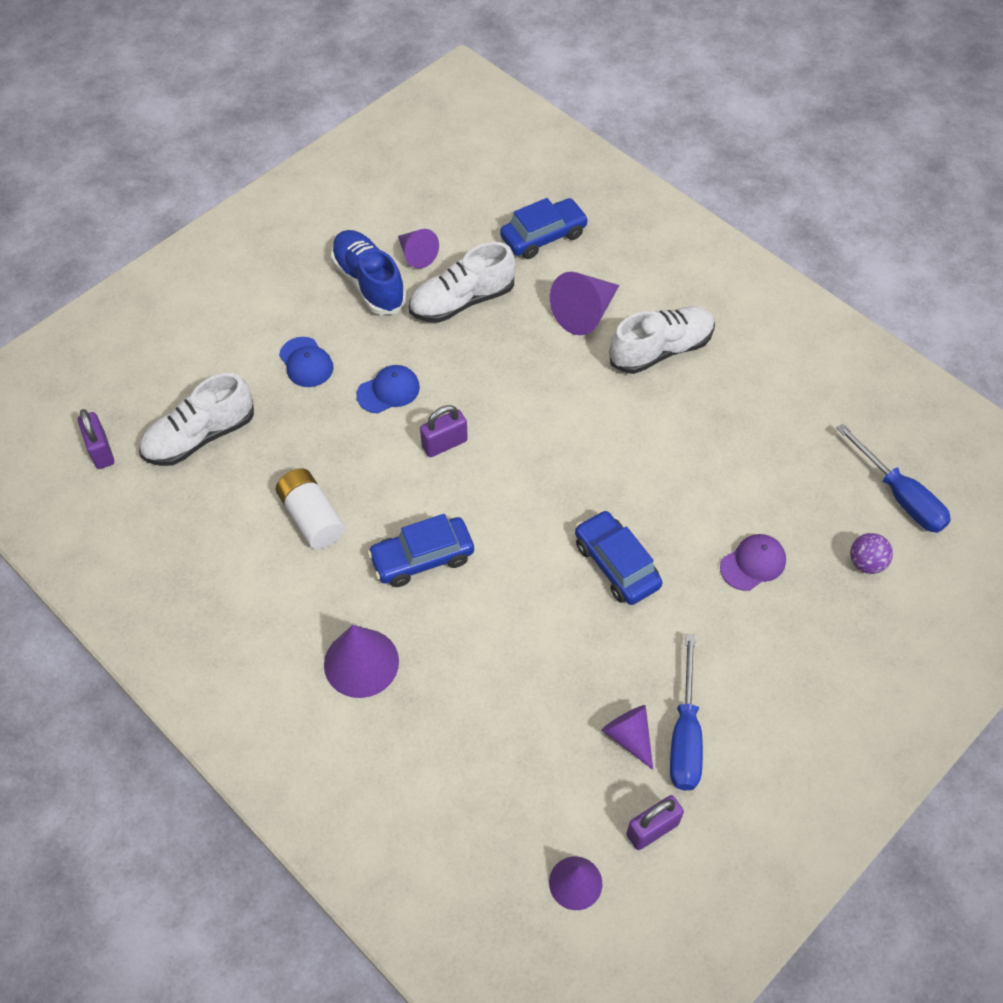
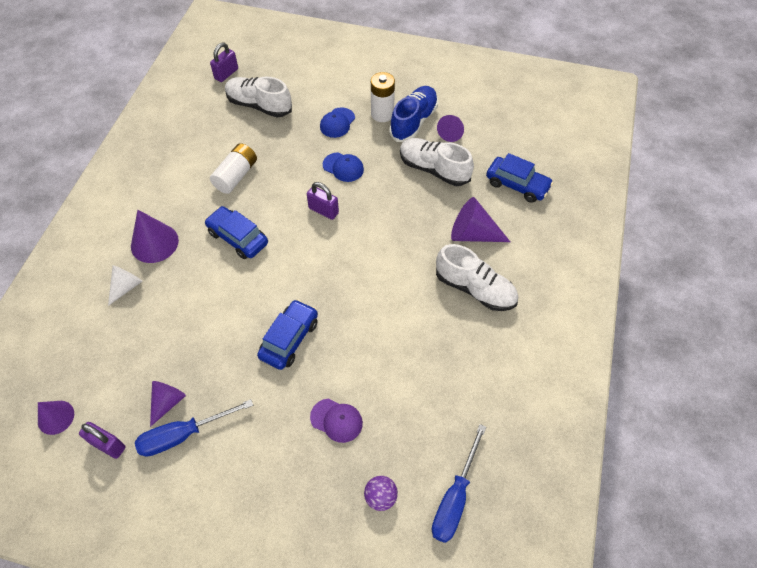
camera: 60 degrees right, 0 degrees up
(330, 308) = (382, 114): none -> white battery
(415, 724) = (126, 287): none -> white cone

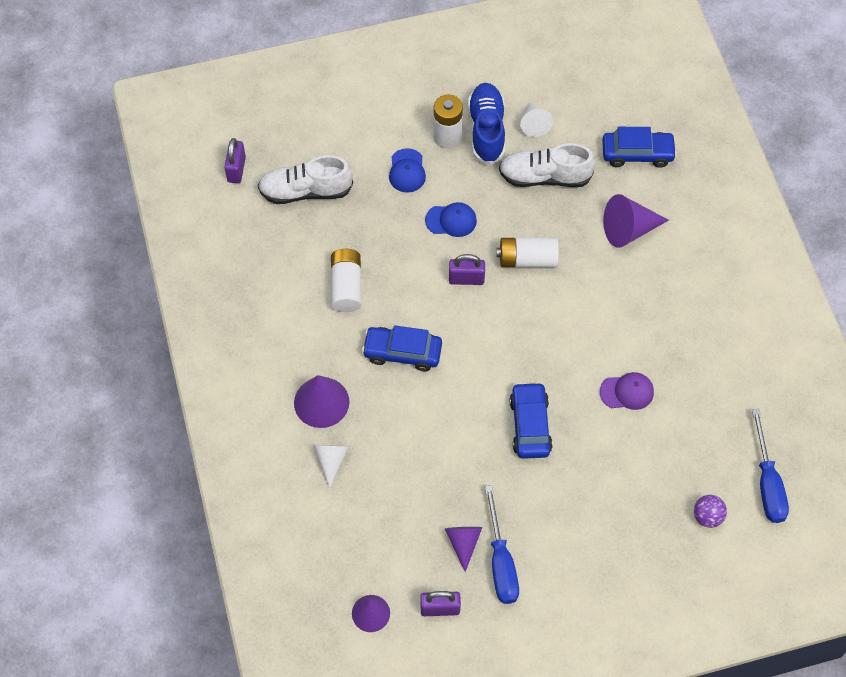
camera: 30 degrees left, 5 degrees up
(183, 435) = (501, 562): blue screwdriver -> blue screwdriver turned 45 degrees counterclockwise
(336, 420) = (626, 474): purple cap -> purple cap (627, 392)
(379, 218) = (527, 259): none -> white battery
(451, 132) = (534, 124): purple cone -> white cone
(475, 289) = (666, 285): white shoe -> none

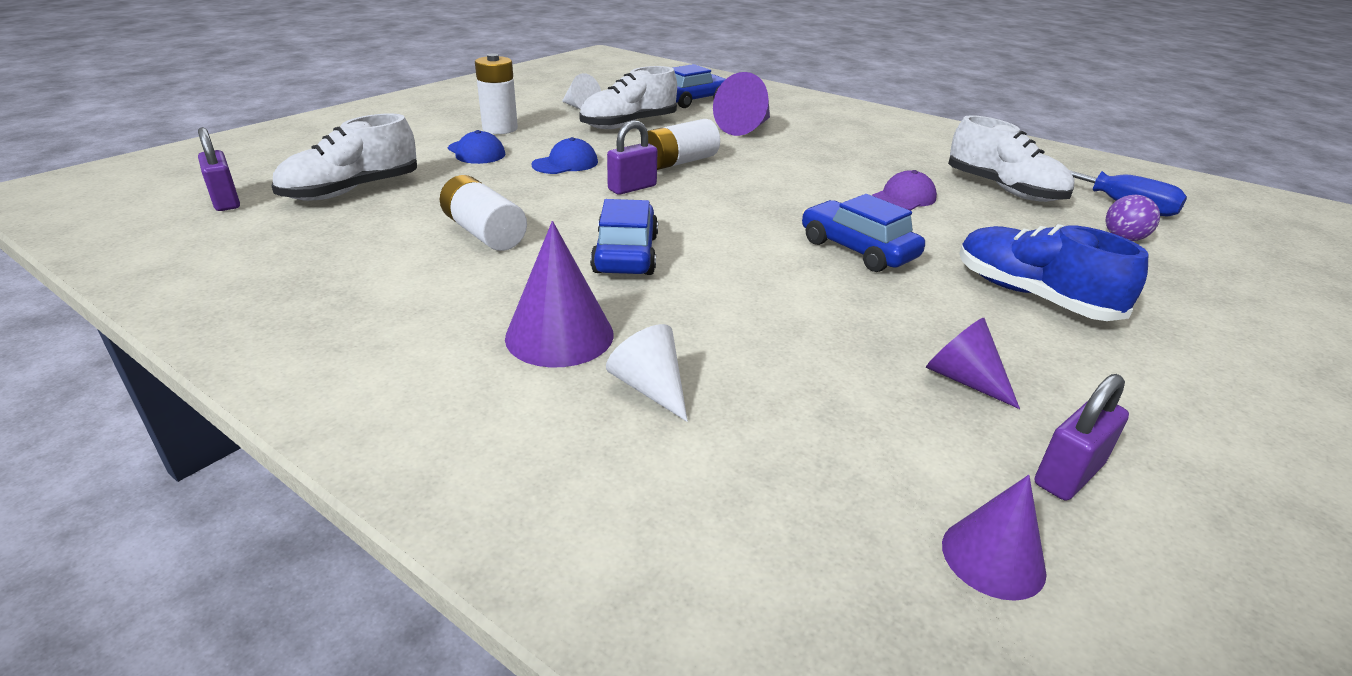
camera: 40 degrees left, 30 degrees down
(402, 352) = (625, 254): blue car -> blue car turned 120 degrees clockwise
(486, 130) = (537, 118): blue shoe -> blue shoe (1032, 296)
(501, 562) = (1036, 372): blue screwdriver -> none
(711, 423) = (1003, 189): none -> white shoe

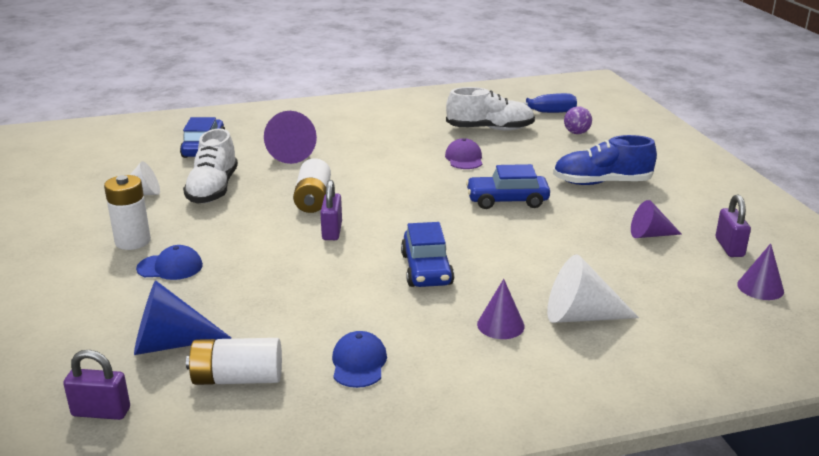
camera: 50 degrees left, 5 degrees down
(352, 190) = (170, 344): white shoe -> blue cone
(484, 233) = (331, 308): white battery -> white battery (237, 378)
(559, 335) = (500, 325): purple cone -> purple cone, size x0.65
(565, 163) = (252, 239): blue cap -> blue cap (359, 363)
(625, 254) = (426, 269): blue car -> blue car turned 135 degrees counterclockwise
(650, 388) = (580, 316): white cone -> white cone, size x1.54

